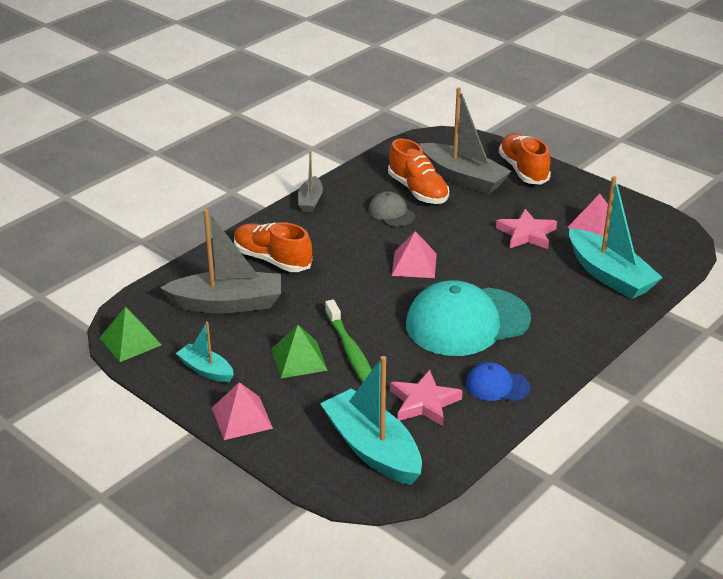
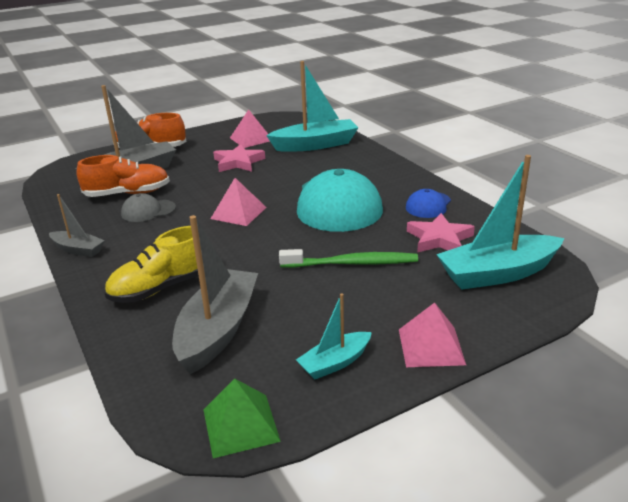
camera: 70 degrees left, 5 degrees down
(272, 260) = (161, 288): orange shoe -> yellow shoe
(299, 359) = (347, 295): green pyramid -> none

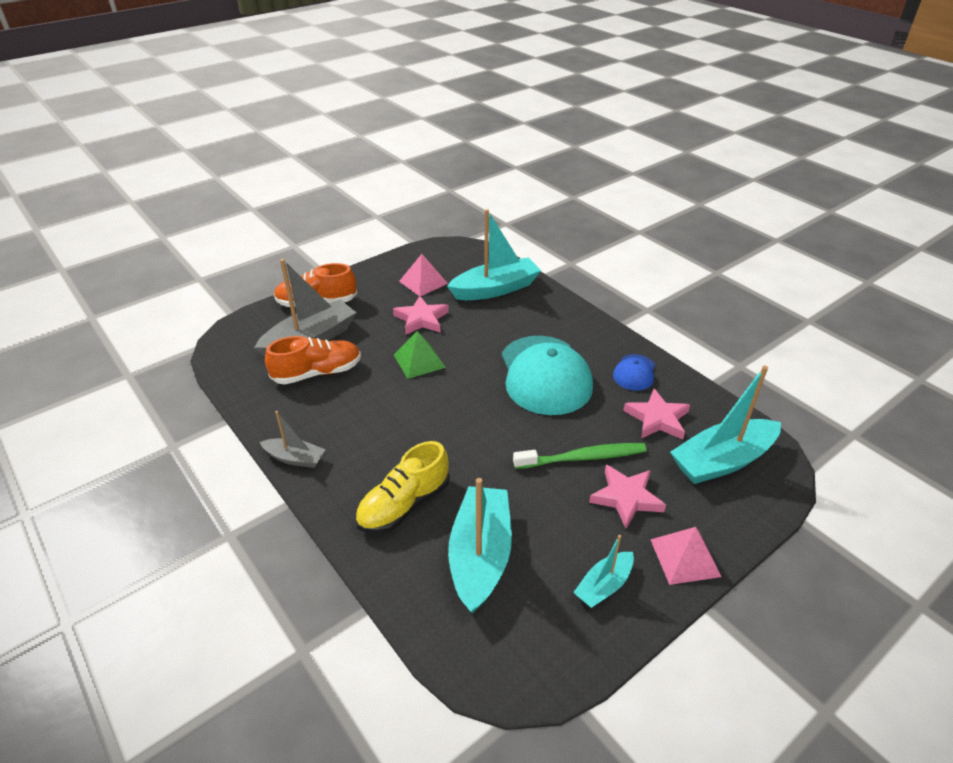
camera: 10 degrees left, 10 degrees up
(148, 211) = (349, 397): grey cap -> none
(218, 330) = (480, 556): grey boat -> turquoise boat
(238, 213) = (447, 394): pink pyramid -> none
(240, 425) = (540, 668): green pyramid -> green pyramid (419, 361)
(385, 296) = (626, 498): none -> pink star

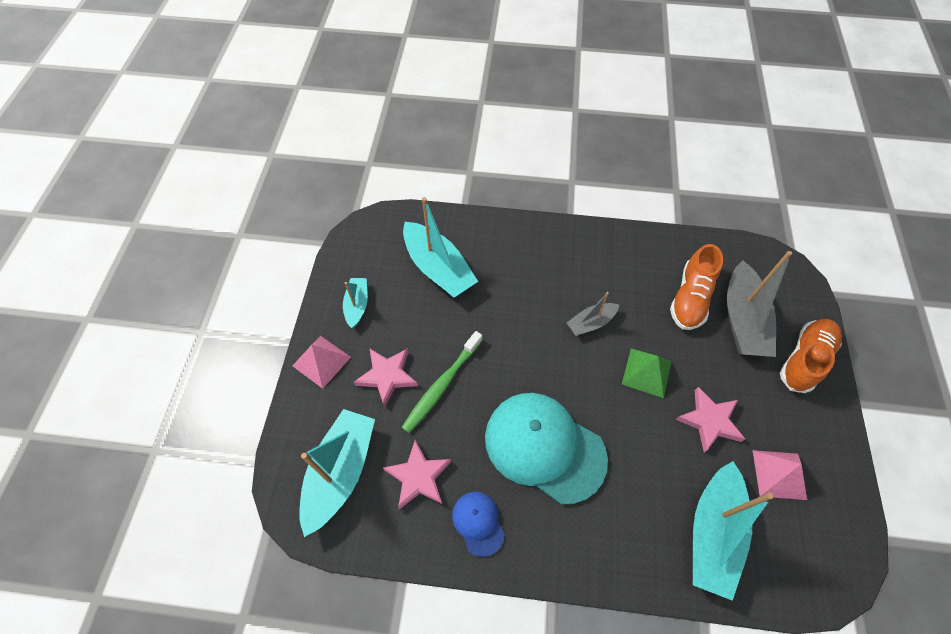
camera: 135 degrees right, 20 degrees up
(295, 458) = (605, 236): grey boat -> grey boat (591, 323)
(404, 505) = (510, 261): yellow shoe -> none

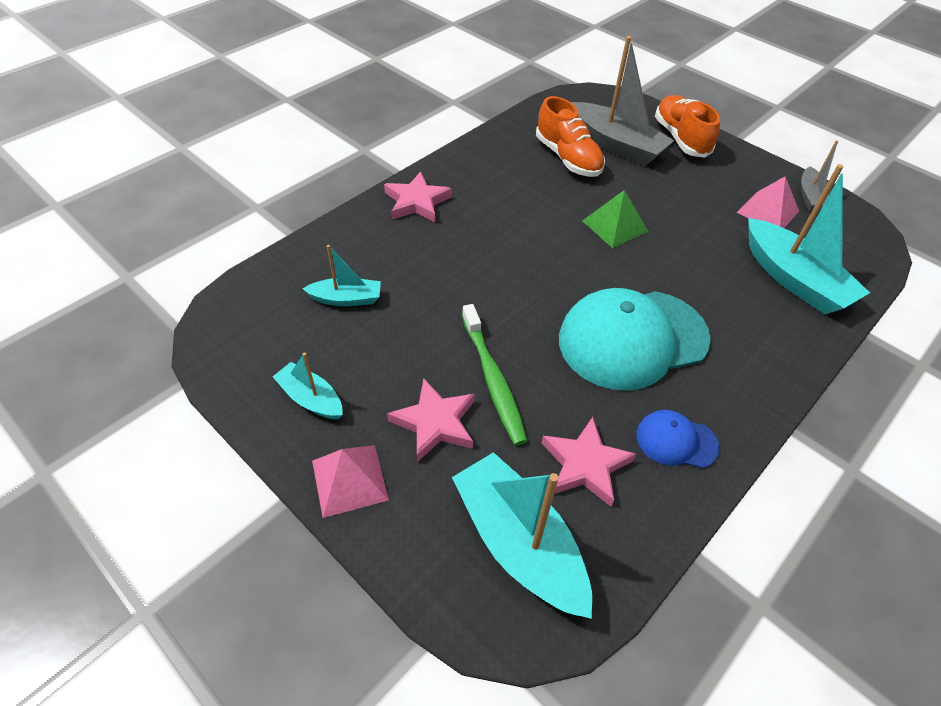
camera: 55 degrees left, 10 degrees down
(438, 268) = (346, 299): turquoise boat -> turquoise boat, size x0.54
(591, 323) = (531, 229): grey boat -> grey boat (810, 197)
(709, 421) = (692, 219): pink star -> pink star (417, 202)

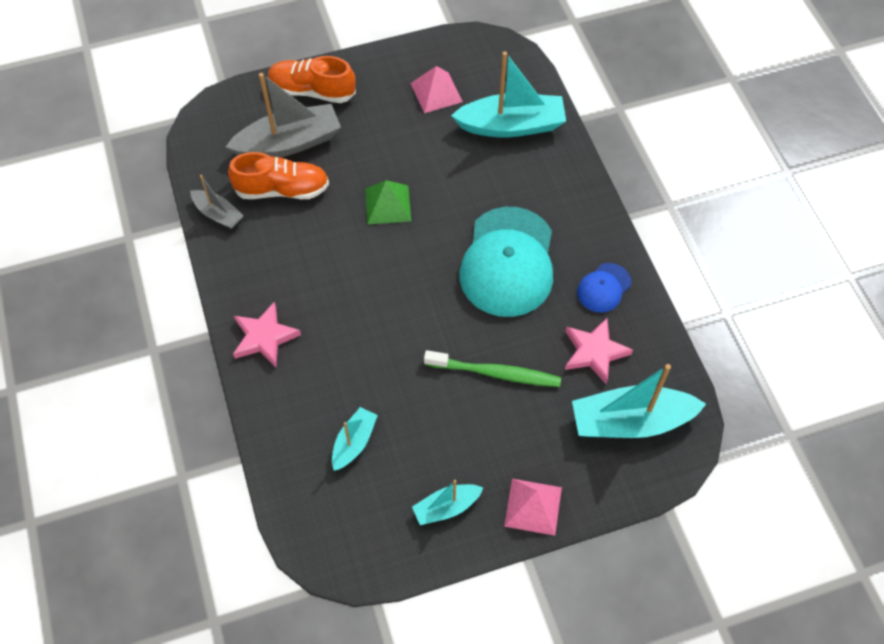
camera: 60 degrees left, 10 degrees up
(435, 423) = (513, 429): pink star -> none
(810, 197) = (438, 54): grey boat -> grey boat (218, 214)

